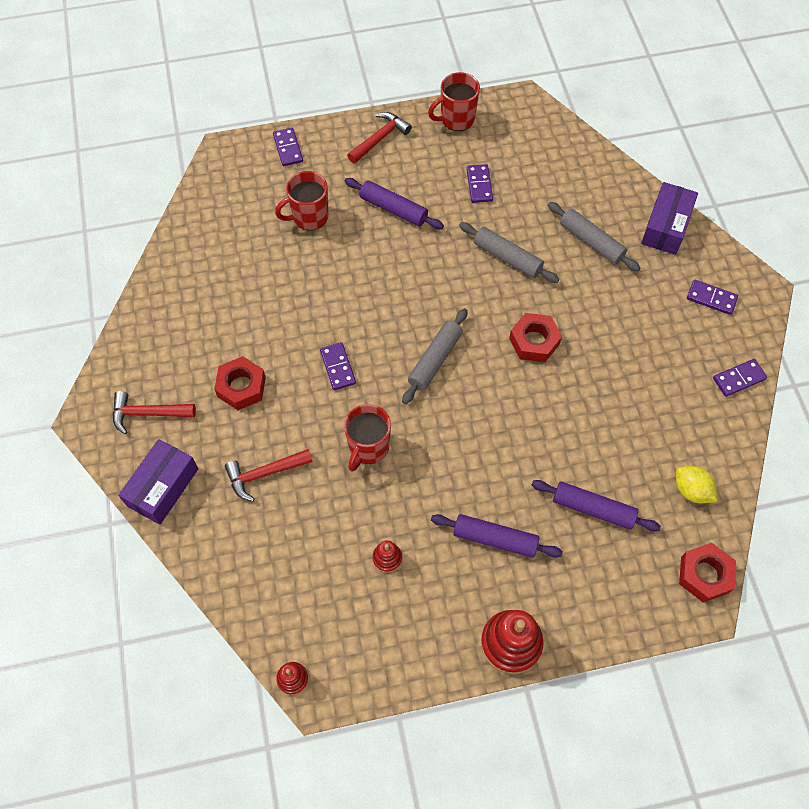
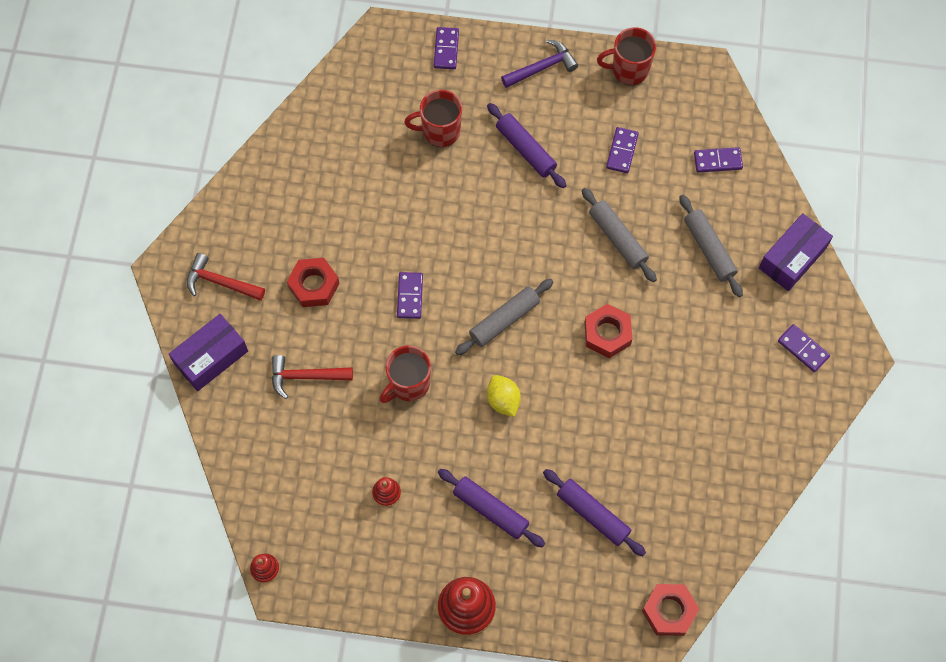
camera: 20 degrees right, 5 degrees up
(380, 138) = (542, 67): red hammer -> purple hammer
(691, 490) = (693, 530): yellow lemon -> yellow lemon (503, 400)
(738, 379) = (791, 439): purple domino -> purple domino (717, 161)

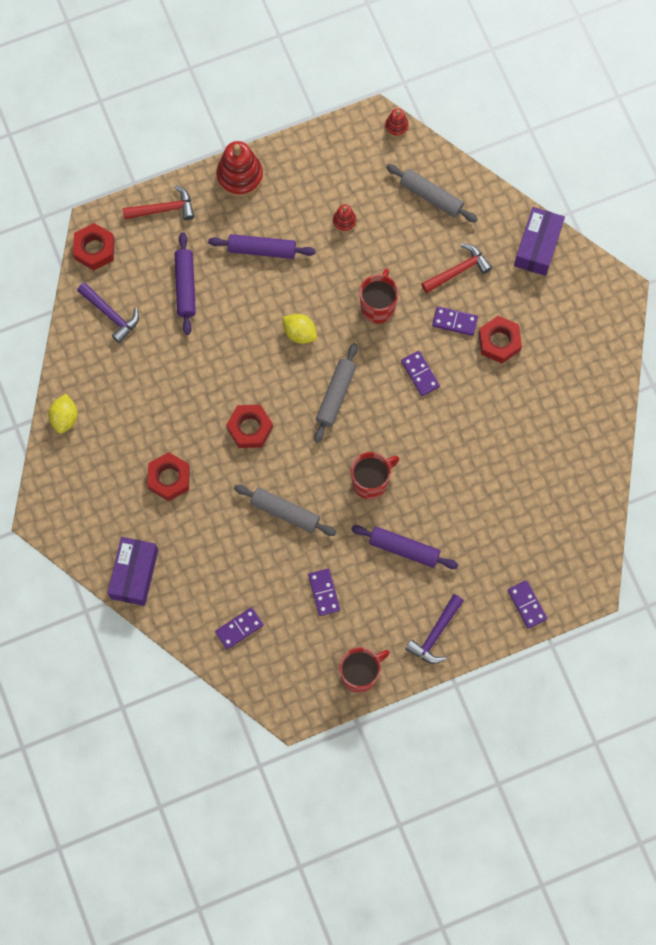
camera: 150 degrees right, 5 degrees up
(220, 282) = (571, 305): red hammer -> red hammer (163, 209)
(440, 131) = (484, 526): red mug -> red mug (371, 482)
(593, 514) = (185, 286): purple rolling pin -> purple rolling pin turned 75 degrees clockwise
(688, 527) = (111, 315): none -> purple hammer
(709, 249) = (206, 544): grey rolling pin -> grey rolling pin (431, 197)
(713, 328) = (169, 478): none -> red nut
(789, 443) = (65, 418): none -> yellow lemon
(803, 349) = (89, 500): purple domino -> purple domino (454, 321)

